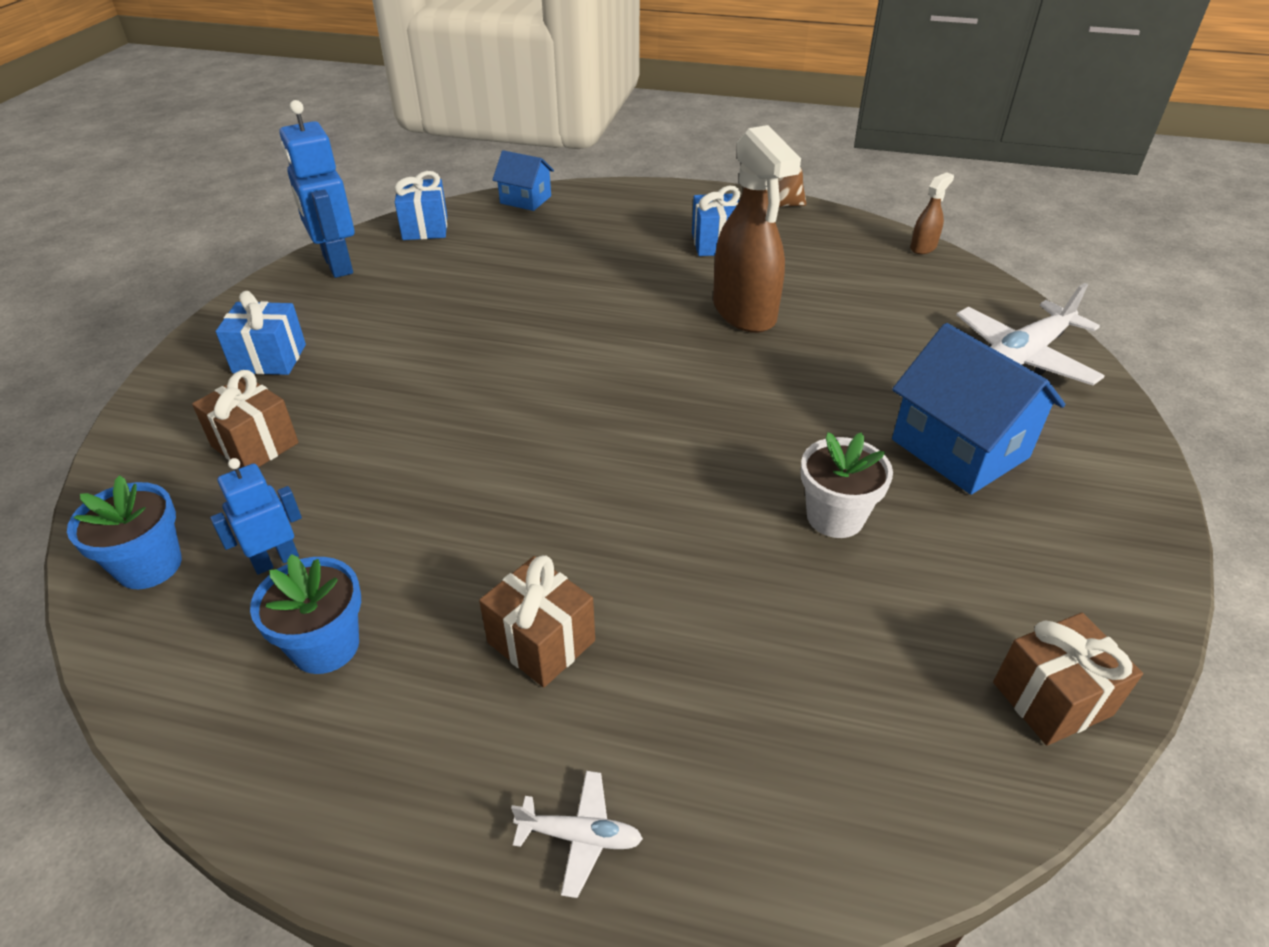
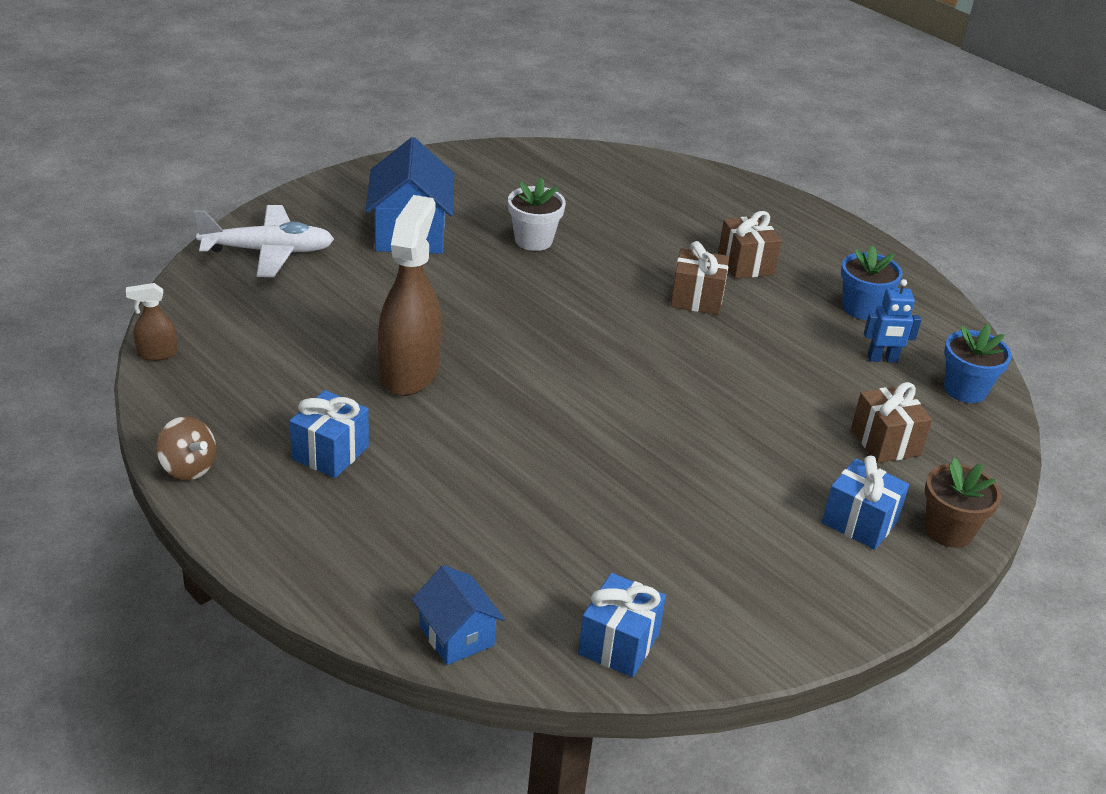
camera: 150 degrees left, 5 degrees down
(178, 385) = (948, 531): none -> brown flower pot
(337, 265) = (754, 626): blue robot -> none
(580, 836) = (771, 209): white plane -> none
(1052, 699) = (531, 158): brown gift -> brown gift (696, 299)

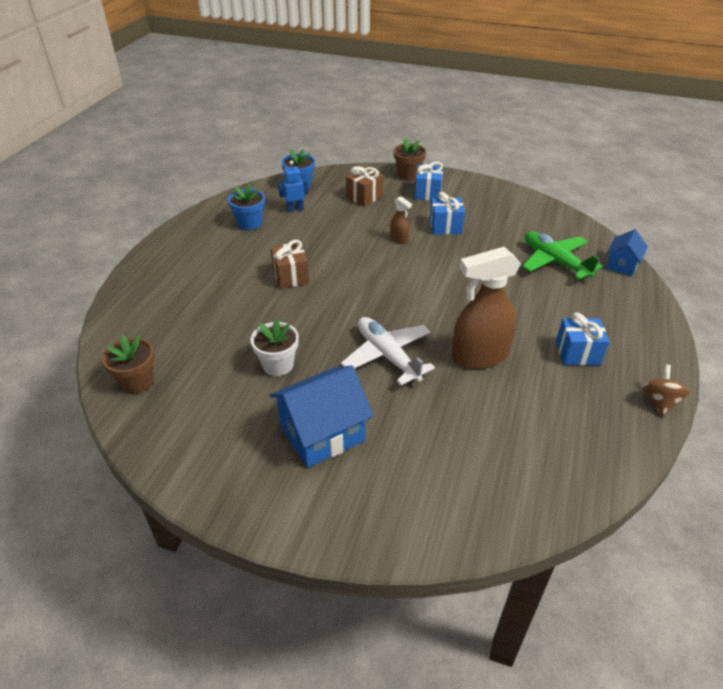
camera: 115 degrees left, 5 degrees up
(157, 354) = (601, 488): brown spray bottle -> brown spray bottle (399, 239)
(268, 251) = (424, 506): white plane -> white plane (387, 356)
(534, 557) = (554, 262): none -> green plane
(584, 166) = (137, 381): none -> brown flower pot
(618, 644) = (568, 227): blue gift -> blue gift (445, 227)
(745, 264) = (233, 270): brown gift -> none
(882, 359) = (295, 209): blue robot -> blue robot turned 75 degrees counterclockwise

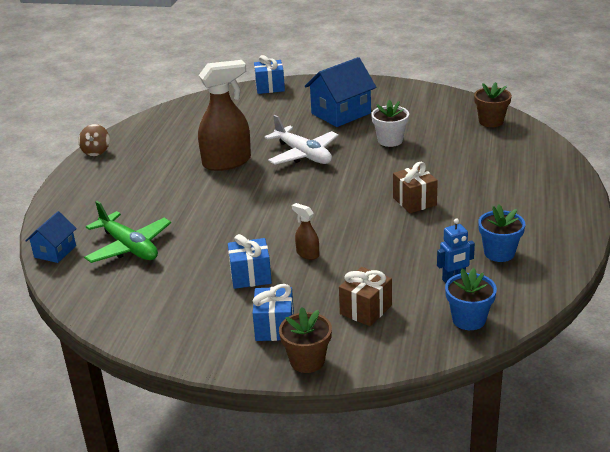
camera: 175 degrees right, 10 degrees down
(577, 353) = (143, 172): blue gift -> blue gift (270, 87)

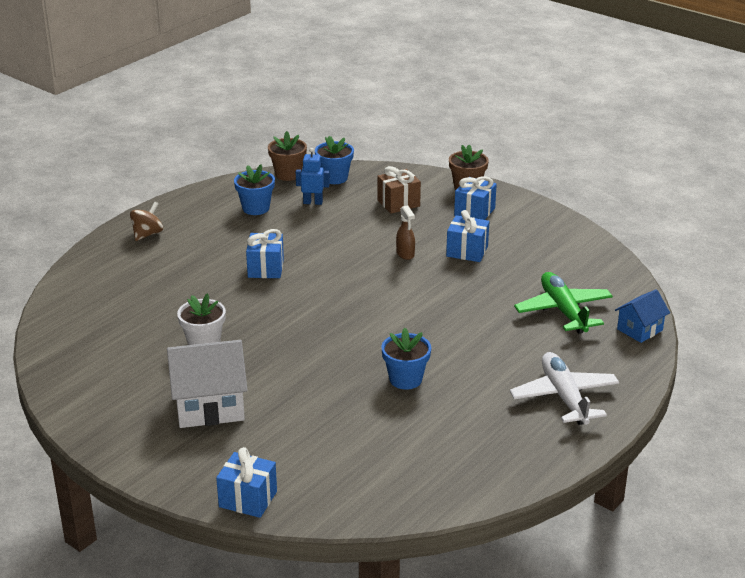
camera: 155 degrees left, 0 degrees up
(96, 151) = (559, 458): brown spinning top -> brown spinning top (147, 234)
(227, 162) = (405, 379): brown spray bottle -> blue flower pot
(303, 154) = (313, 359): white plane -> white plane (564, 397)
(341, 113) = (209, 406): blue house -> white house
(414, 201) = (265, 268): brown gift -> blue gift
(491, 121) = (71, 329): brown flower pot -> brown flower pot (288, 174)

